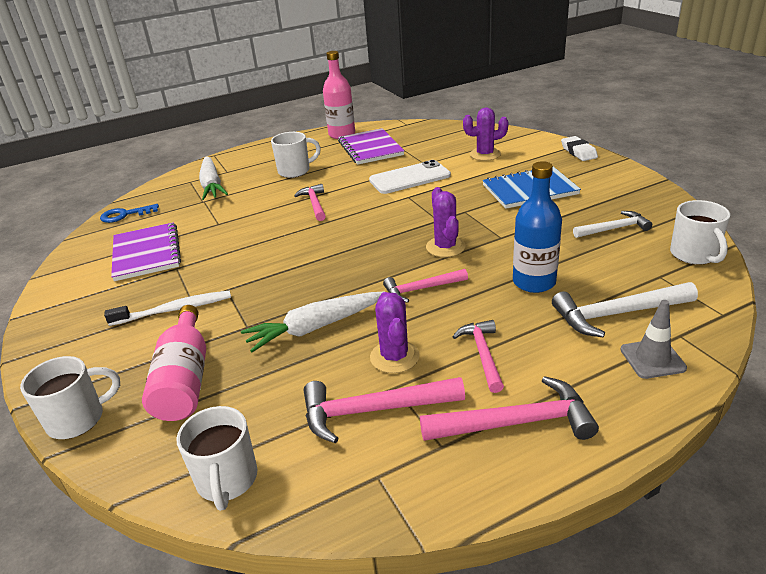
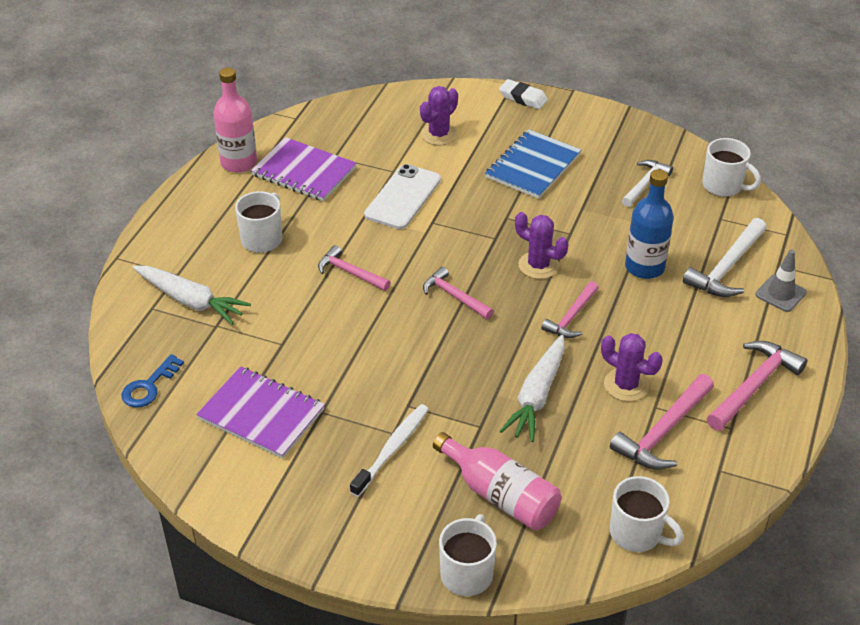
camera: 45 degrees left, 10 degrees up
(483, 354) = (680, 348): pink hammer -> pink hammer (454, 296)

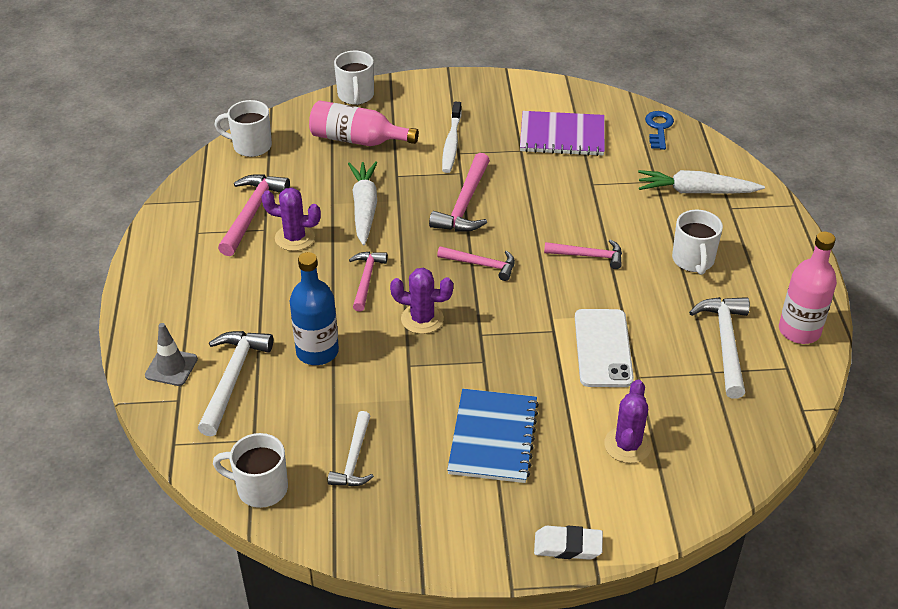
camera: 155 degrees right, 0 degrees up
(304, 171) = (726, 343): purple notebook -> white hammer
(754, 386) = (183, 270): pink hammer -> pink hammer (464, 204)

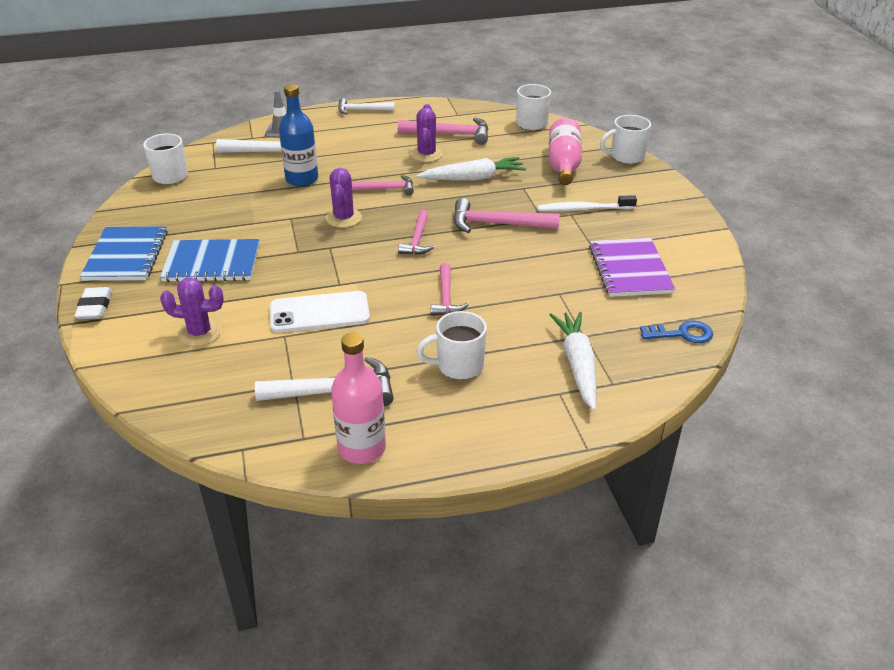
camera: 80 degrees right, 5 degrees down
(354, 458) = (194, 206): white hammer -> white hammer (362, 110)
(460, 524) = (126, 256): none -> blue notebook

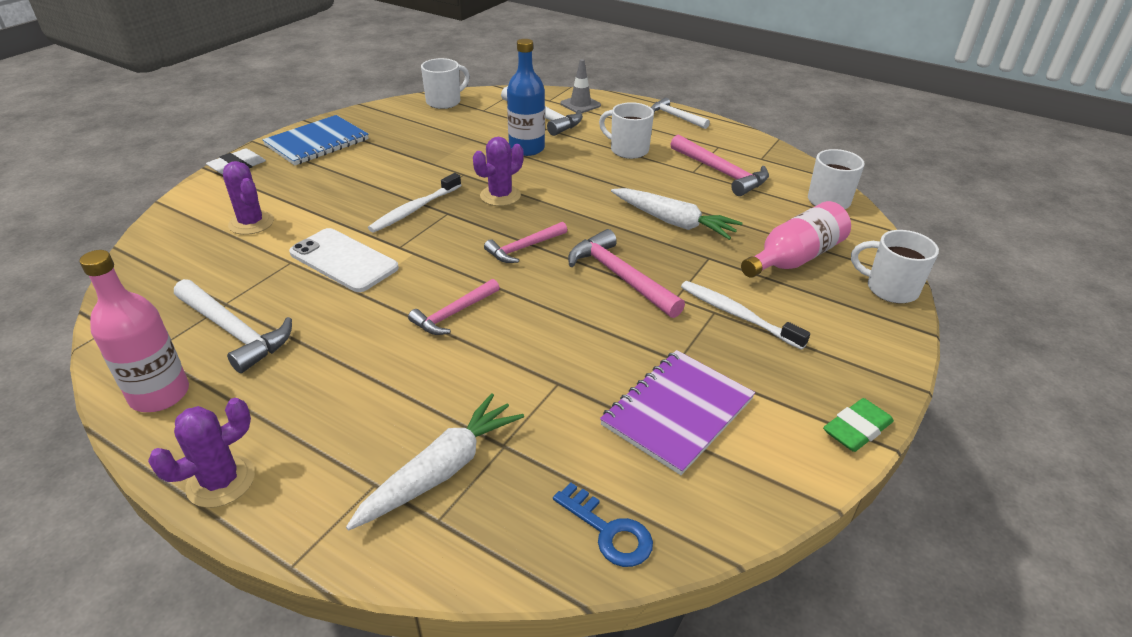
camera: 45 degrees right, 0 degrees up
(212, 263) = (352, 177): blue notebook -> none
(303, 257) = (414, 209): none -> white toothbrush
(385, 189) = (576, 190): pink hammer -> none
(426, 154) = (667, 179): purple cactus -> purple cactus (221, 481)
(458, 366) = (348, 383): white mug -> white mug (628, 150)
(704, 229) = (856, 429): none -> green eraser

